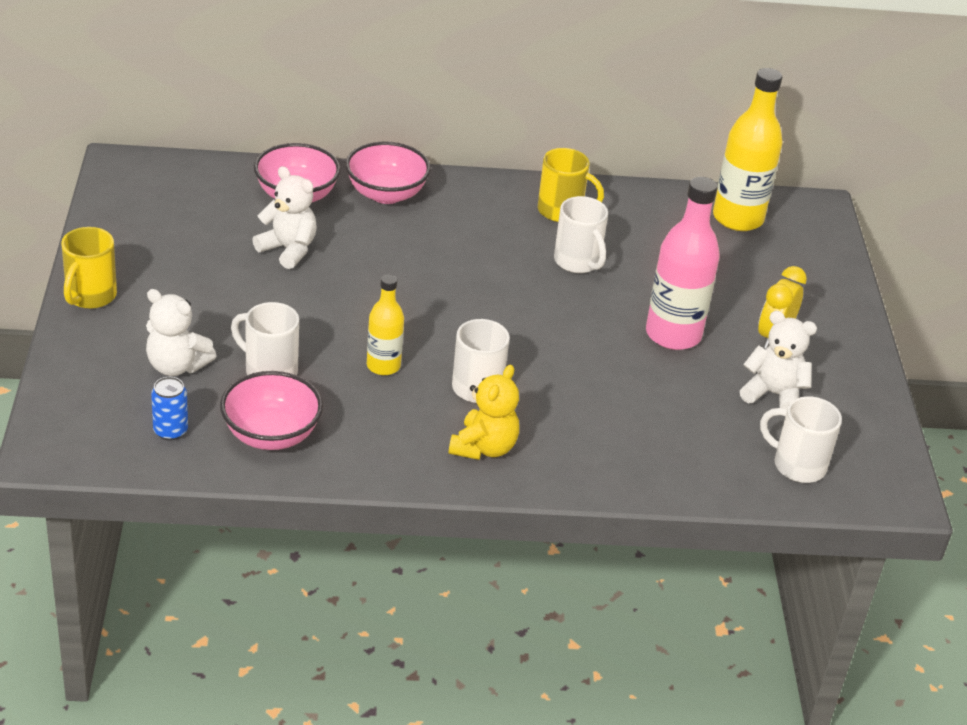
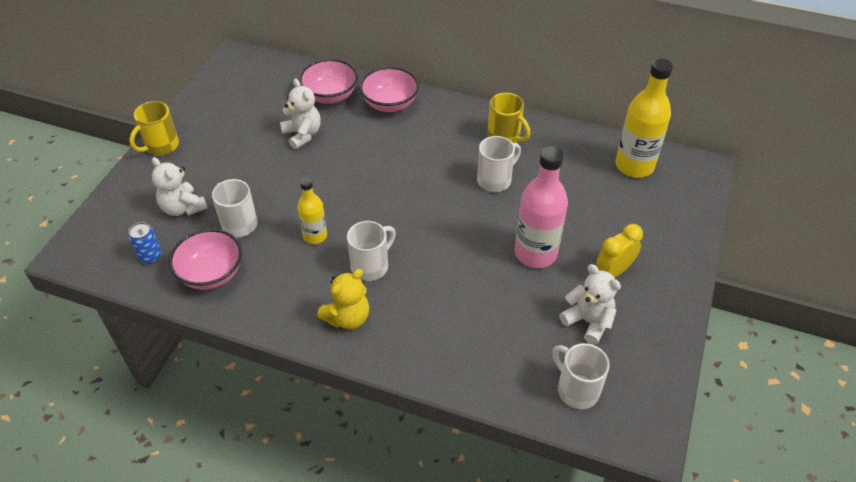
camera: 25 degrees right, 10 degrees up
(578, 262) = (495, 180): white mug -> white mug turned 120 degrees counterclockwise

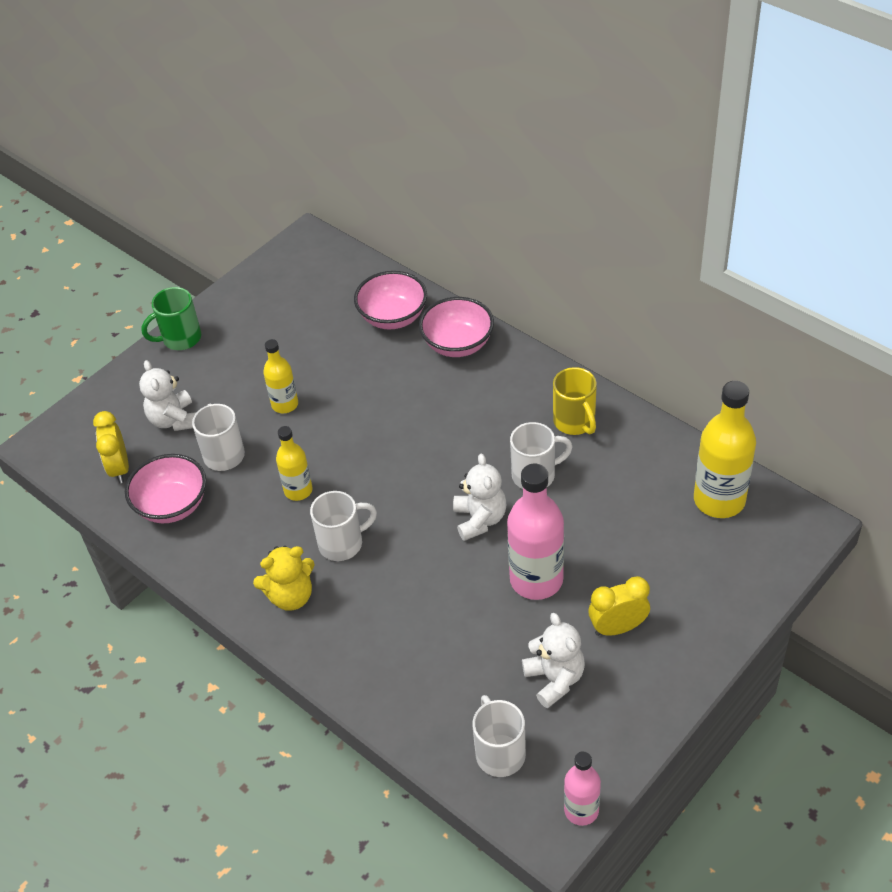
camera: 25 degrees right, 0 degrees up
(150, 256) = (119, 468): blue can -> yellow clock
(161, 146) = (180, 338): yellow mug -> green mug
(273, 175) = (285, 404): none -> yellow bottle
(302, 134) = (339, 361): white teddy bear -> white teddy bear (480, 519)
(661, 414) = (581, 810): none -> pink bottle

